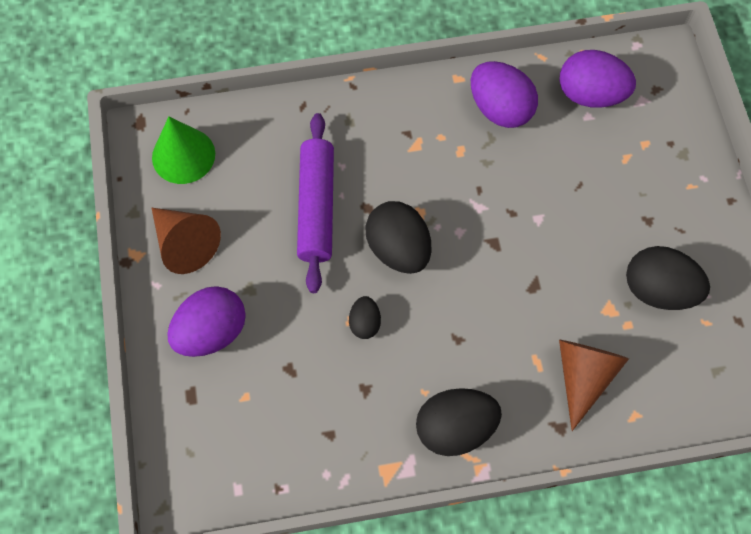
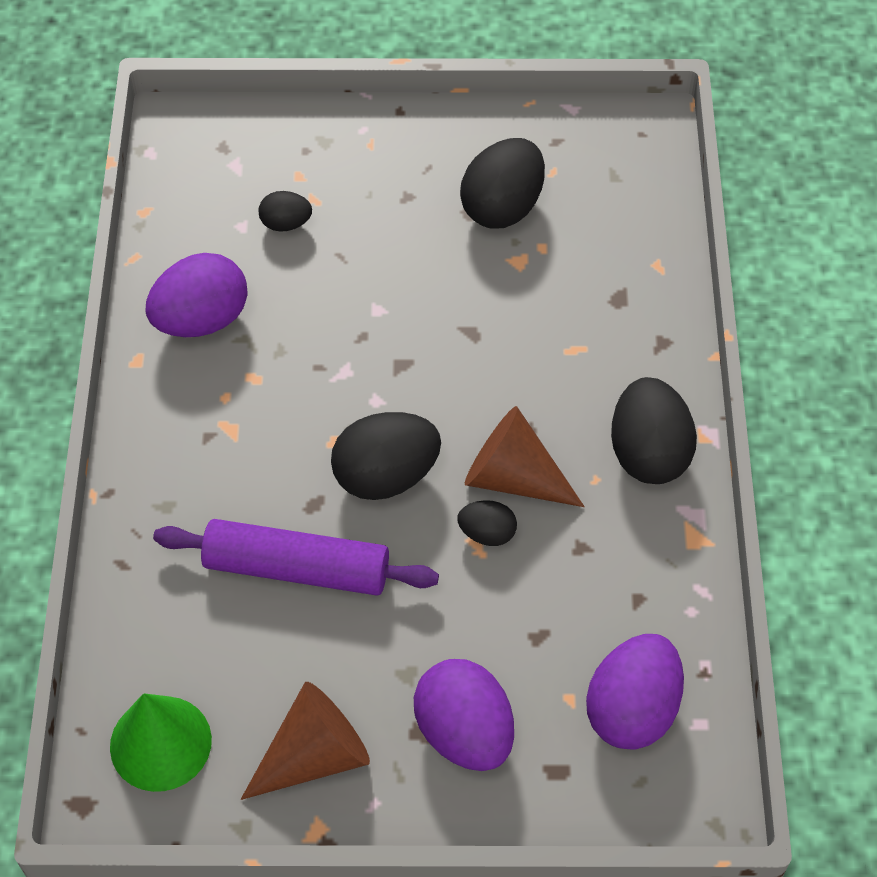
camera: 80 degrees left, 10 degrees down
(583, 376) = (601, 305): brown cone -> brown cone (513, 477)
(590, 94) = (210, 216): purple egg -> purple egg (632, 710)
(598, 144) = (286, 224): none -> black egg

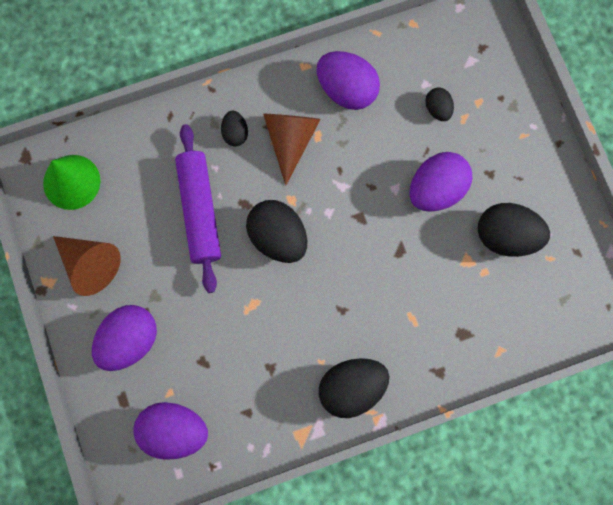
camera: 70 degrees right, 20 degrees up
(401, 262) = (436, 189): none -> purple egg
(487, 533) = (260, 309): black egg -> black egg (235, 133)
(513, 477) = (304, 312): brown cone -> brown cone (290, 140)

